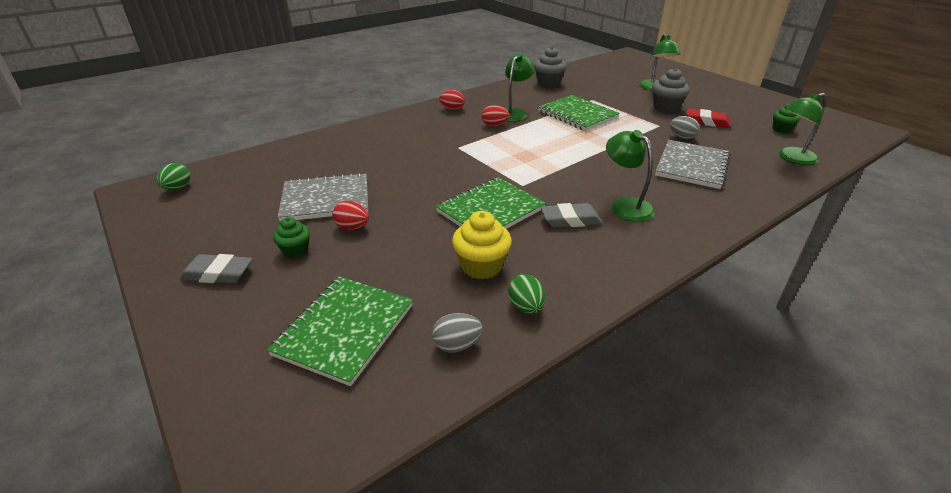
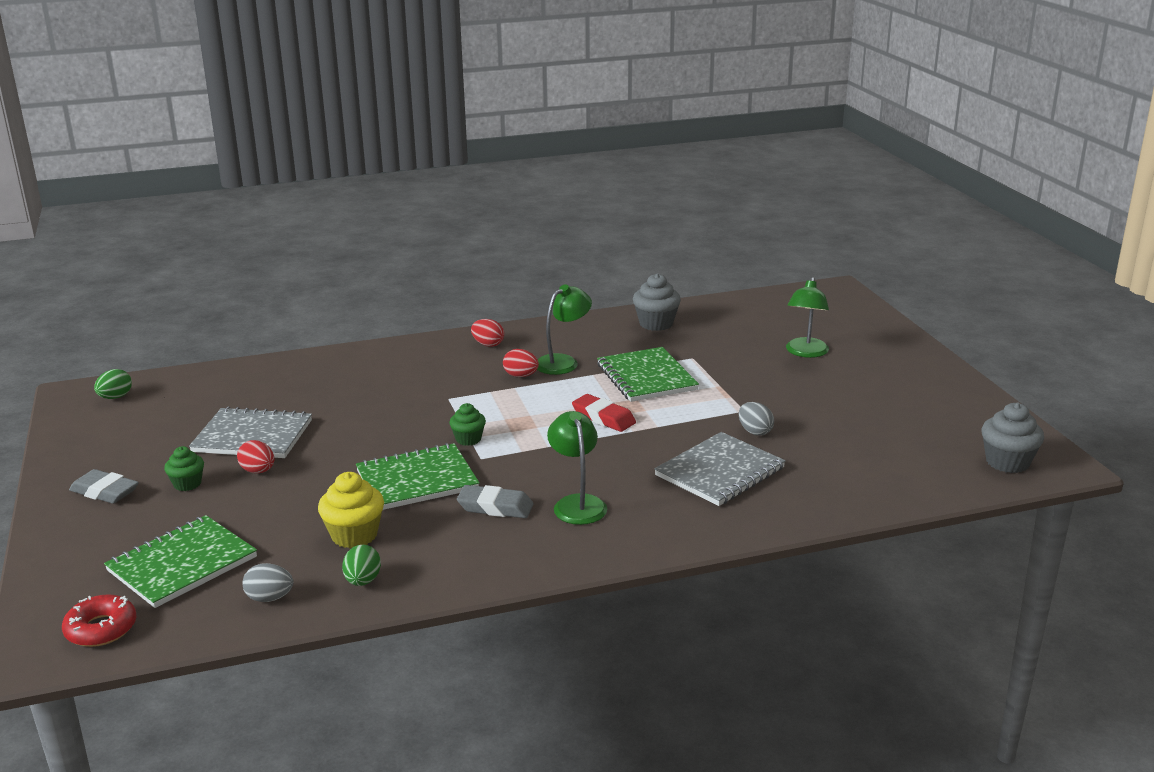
camera: 20 degrees right, 10 degrees down
(306, 428) = (101, 629): none -> red donut
(666, 108) = (785, 386): grey cupcake -> grey cupcake (1007, 462)
(706, 122) = (819, 415): red eraser -> red eraser (603, 418)
(781, 129) = (918, 444): green cupcake -> green cupcake (468, 439)
(792, 158) = (874, 486): green lamp -> none

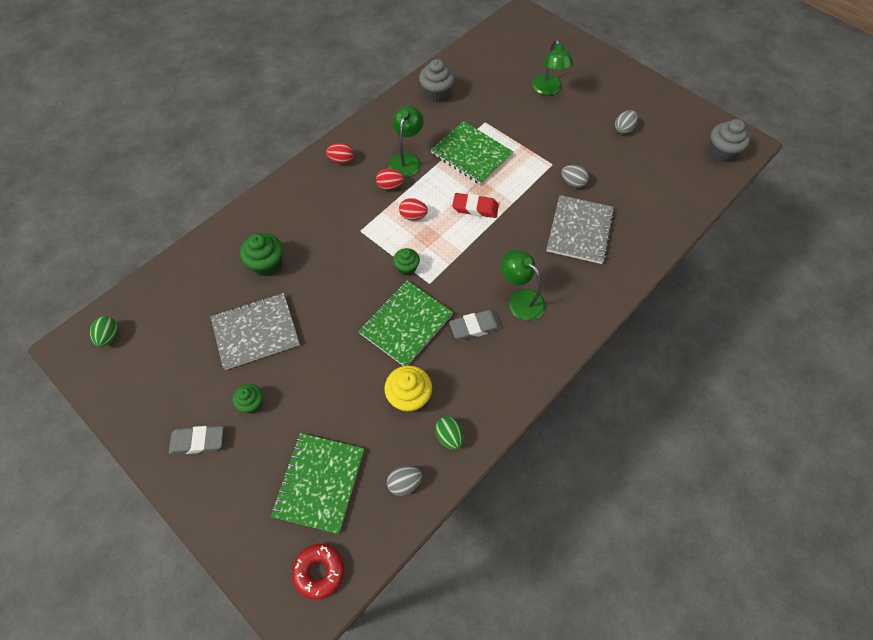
camera: 30 degrees left, 35 degrees up
(258, 471) = (291, 366): red egg -> red egg (413, 216)
(321, 394) = (267, 264): none -> green cupcake
(877, 407) = (623, 129): none -> grey egg

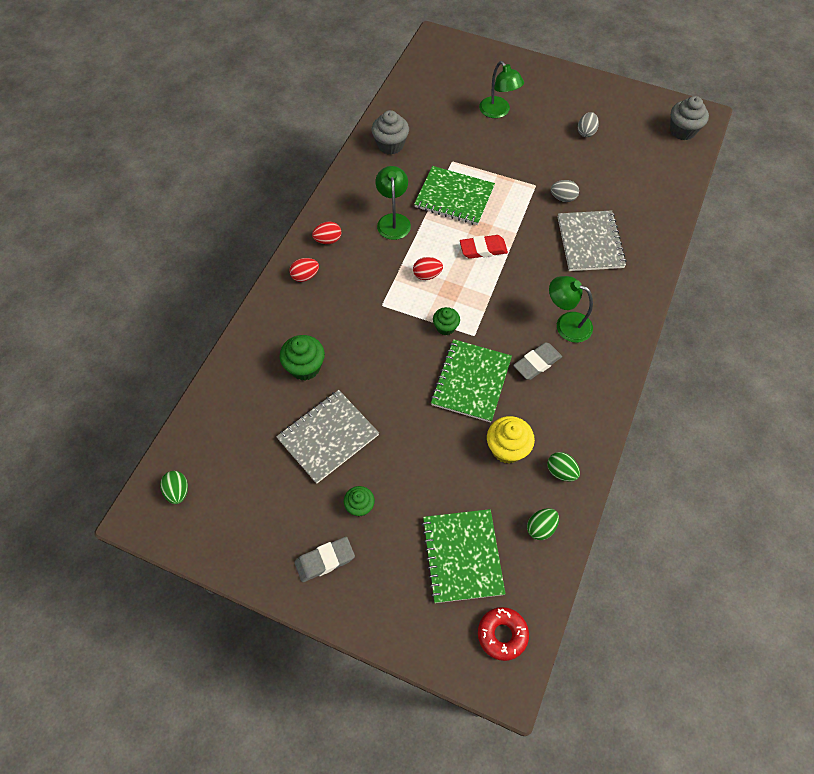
camera: 20 degrees left, 0 degrees up
(390, 186) = (390, 252): red egg -> red egg (305, 276)
(404, 483) = (541, 528): grey egg -> green egg

